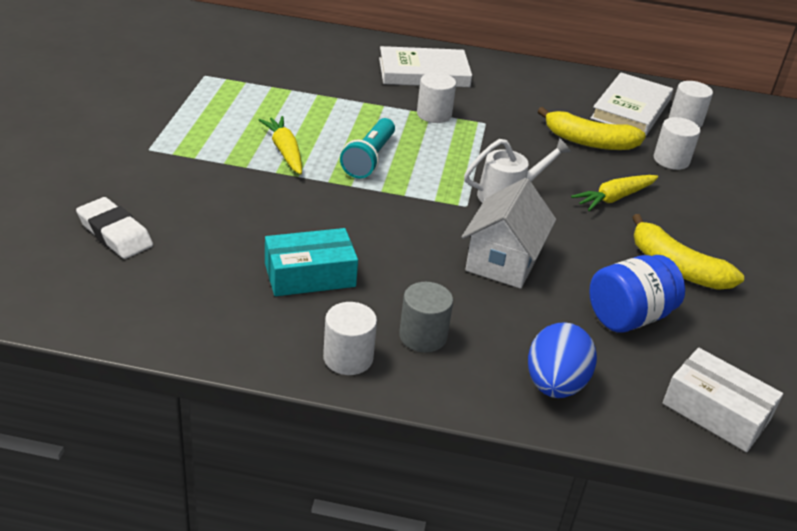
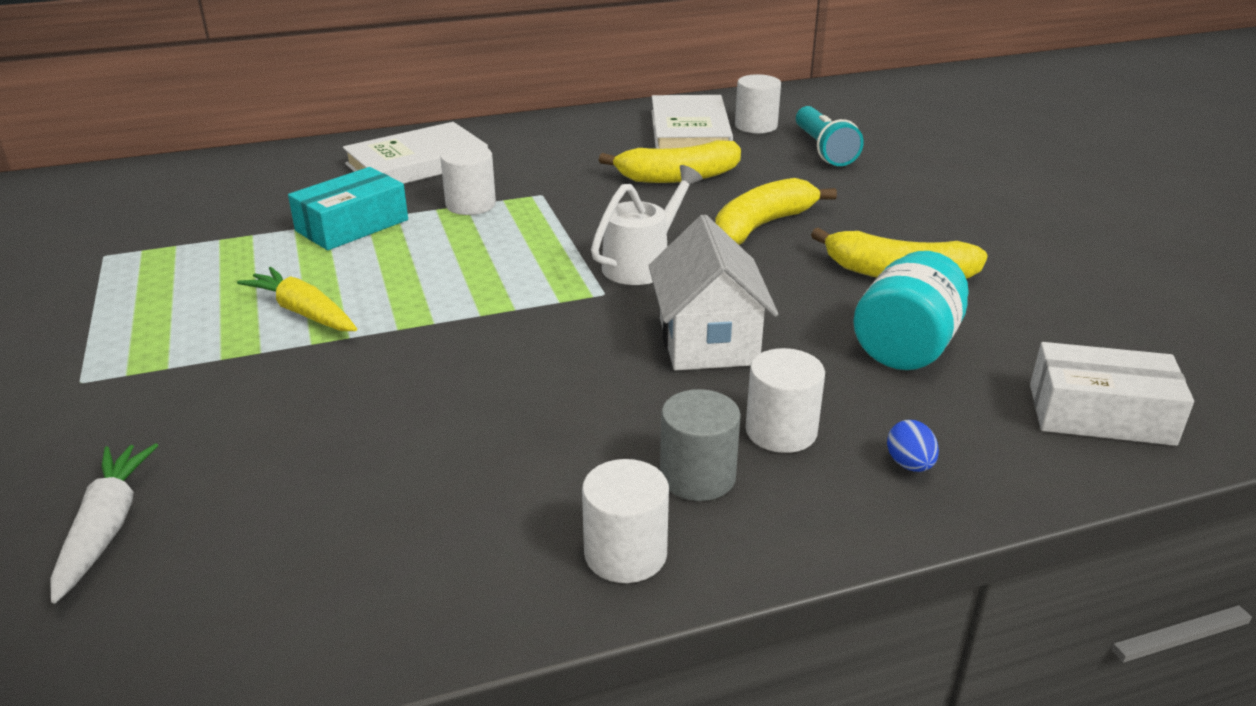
camera: 25 degrees left, 5 degrees down
(115, 233) = (106, 528): white eraser -> white carrot
(310, 275) = (473, 461): turquoise box -> turquoise box (352, 225)
(369, 159) = (431, 282): turquoise flashlight -> turquoise flashlight (823, 150)
(554, 384) = (909, 464): blue egg -> blue egg, size x0.47
(614, 198) = (762, 225): yellow carrot -> yellow banana
(628, 317) = (906, 347): blue jar -> turquoise jar
(671, 160) = (780, 167): white cylinder -> white cylinder (781, 431)

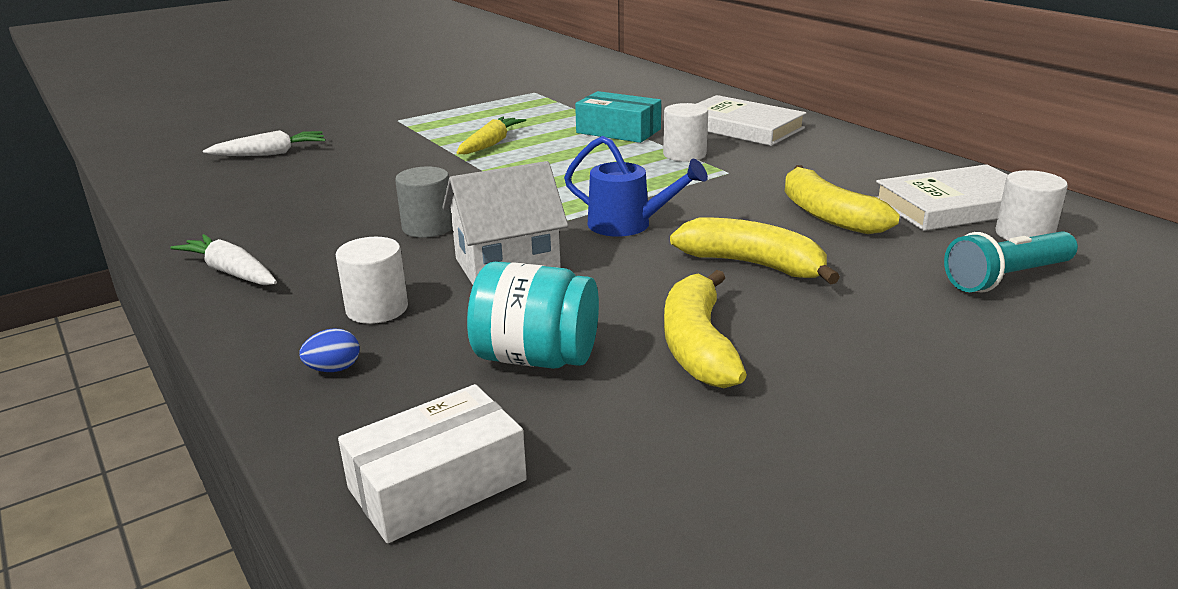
camera: 75 degrees right, 5 degrees down
(625, 554) = (231, 272): white cylinder -> white carrot
(643, 264) = (628, 225): white watering can -> blue watering can
(697, 477) = (314, 284): grey cylinder -> grey cylinder (428, 227)
(1100, 414) = (437, 484): white box -> white box turned 60 degrees clockwise

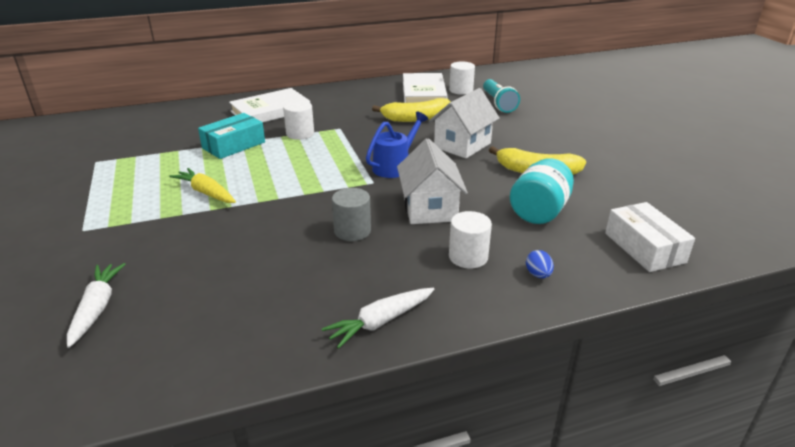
camera: 75 degrees left, 5 degrees up
(753, 265) = (462, 145): yellow banana -> white house

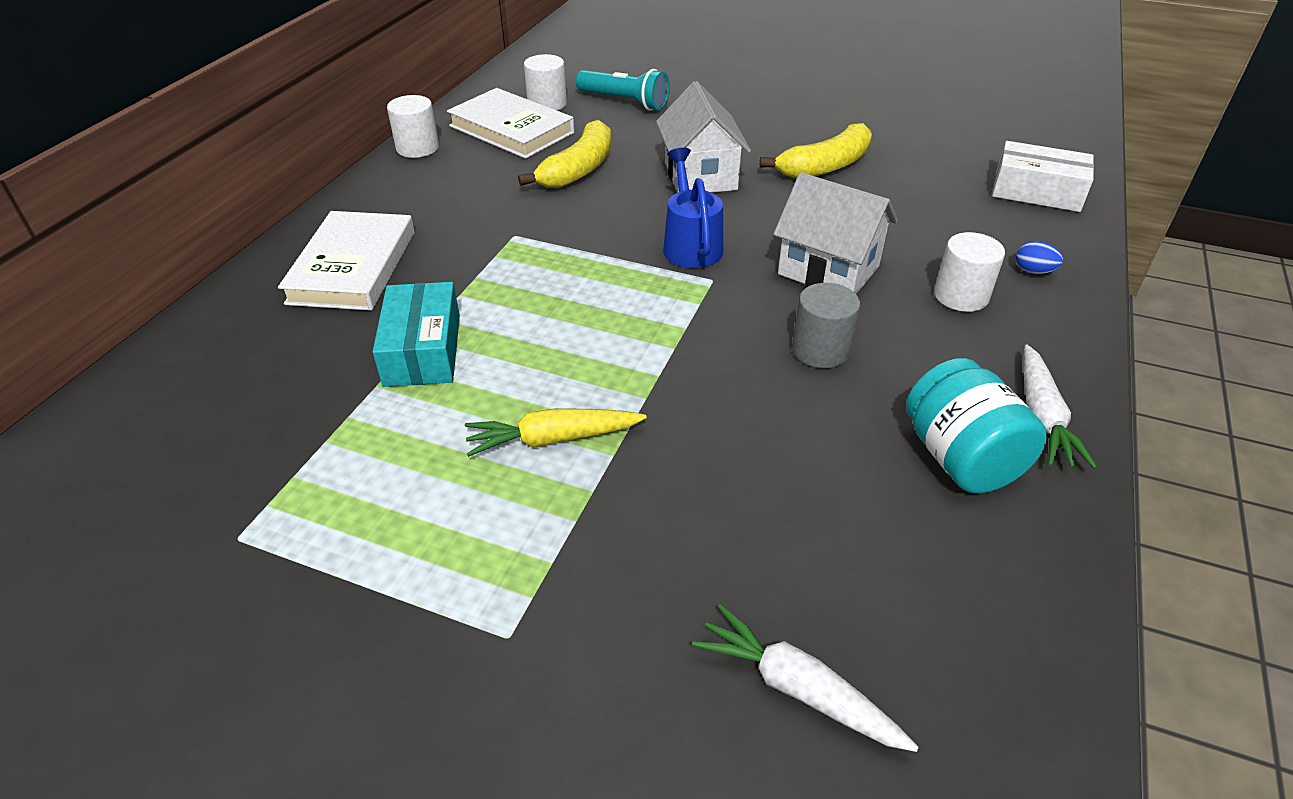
camera: 50 degrees left, 10 degrees up
(300, 134) = (480, 274): white cylinder -> white cylinder (417, 148)
(539, 211) = (912, 208): turquoise jar -> turquoise jar (960, 458)

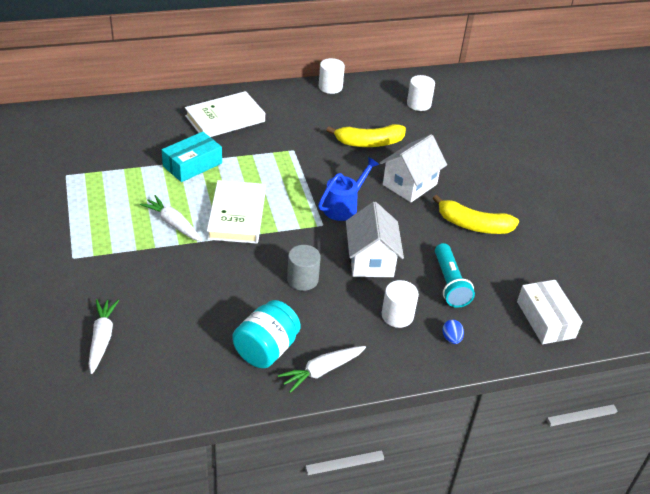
camera: 50 degrees right, 0 degrees up
(511, 129) = (380, 105): white book -> white book (237, 215)
(553, 439) = (173, 224): yellow carrot -> white carrot
(625, 102) = (453, 128): turquoise flashlight -> turquoise flashlight (449, 283)

